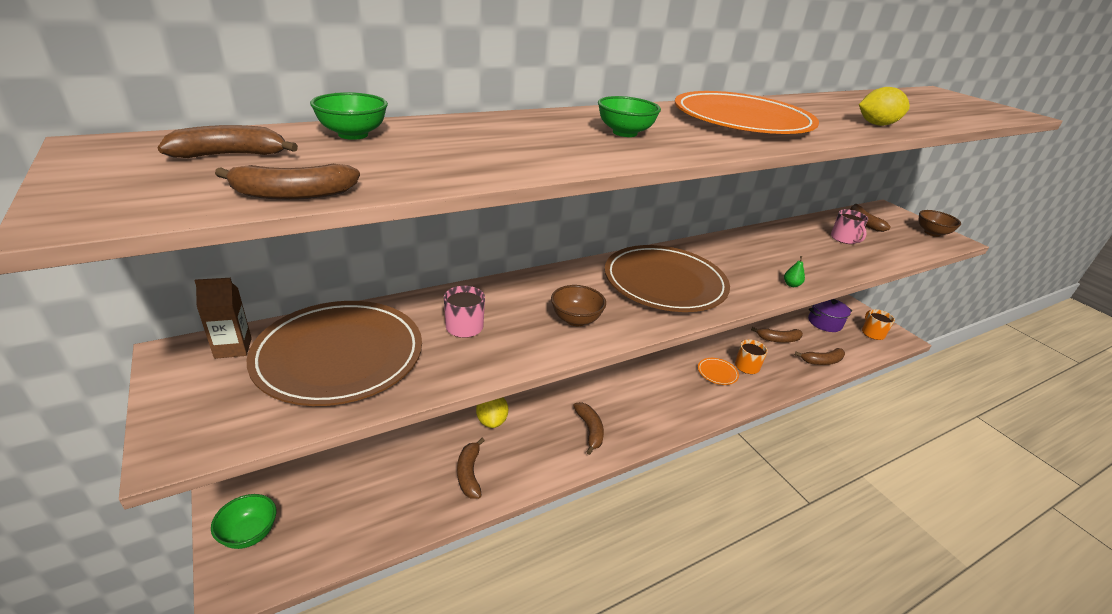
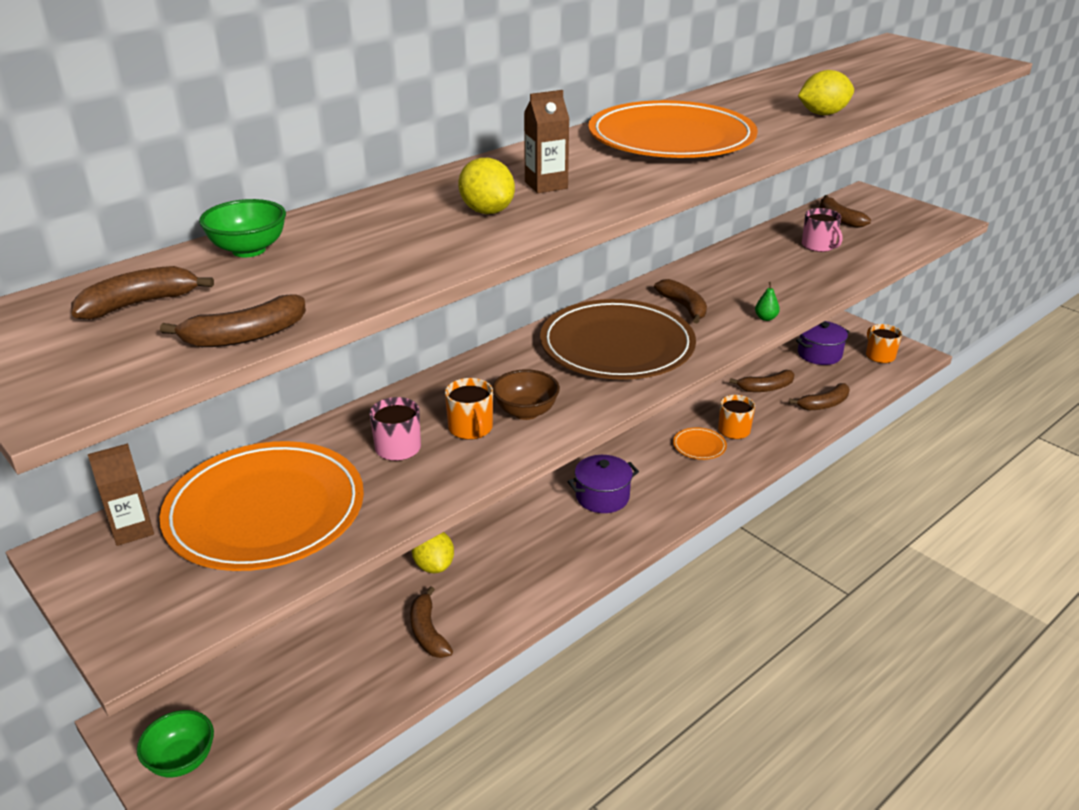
camera: 10 degrees left, 0 degrees up
(339, 356) = (265, 511): brown plate -> orange plate
(527, 324) = (471, 428): none -> orange mug
(566, 142) = (487, 211): none -> yellow lemon
(589, 430) = (560, 549): brown banana -> brown banana (684, 307)
(625, 133) = (546, 185): green bowl -> brown carton
(633, 396) = (602, 497): none -> purple pot
(932, 233) = (921, 217): brown bowl -> none

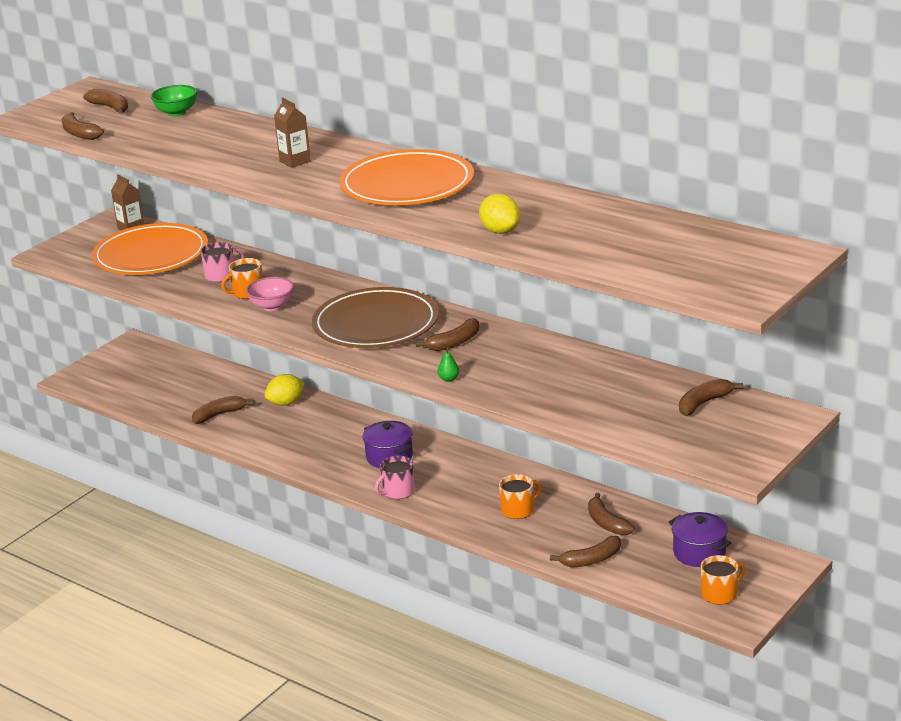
camera: 80 degrees right, 5 degrees down
(182, 760) = (108, 365): green bowl -> none
(487, 211) = (245, 153): yellow lemon -> none
(526, 412) = (272, 306): brown bowl -> pink bowl
(699, 446) = (483, 494): orange plate -> none
(818, 246) = (622, 395): pink mug -> pink mug (398, 491)
(824, 404) = (591, 560): brown banana -> brown banana turned 75 degrees counterclockwise

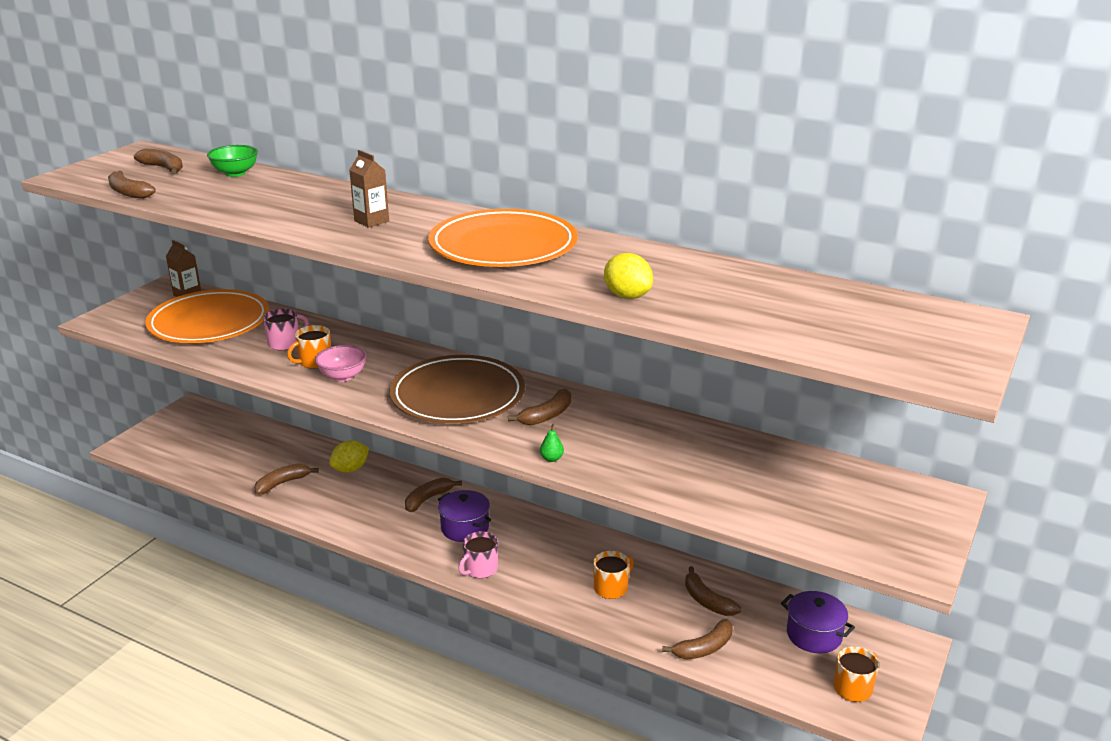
camera: 10 degrees left, 0 degrees up
(704, 403) = (839, 483): brown banana -> brown banana (428, 499)

